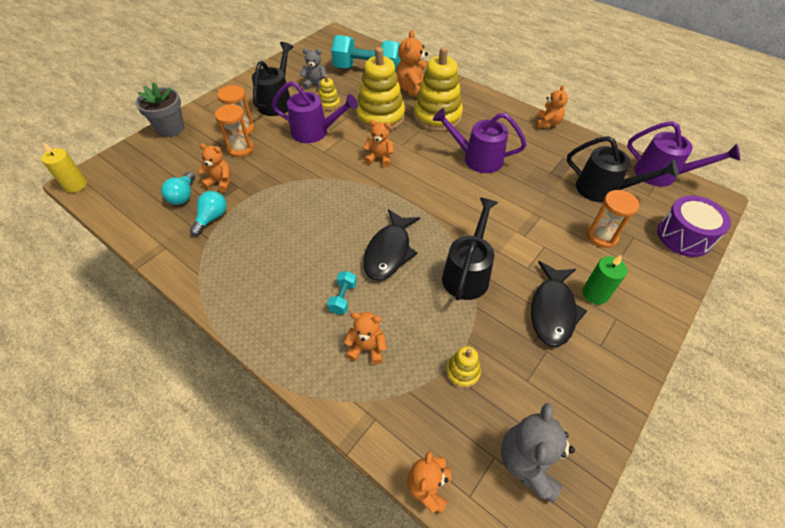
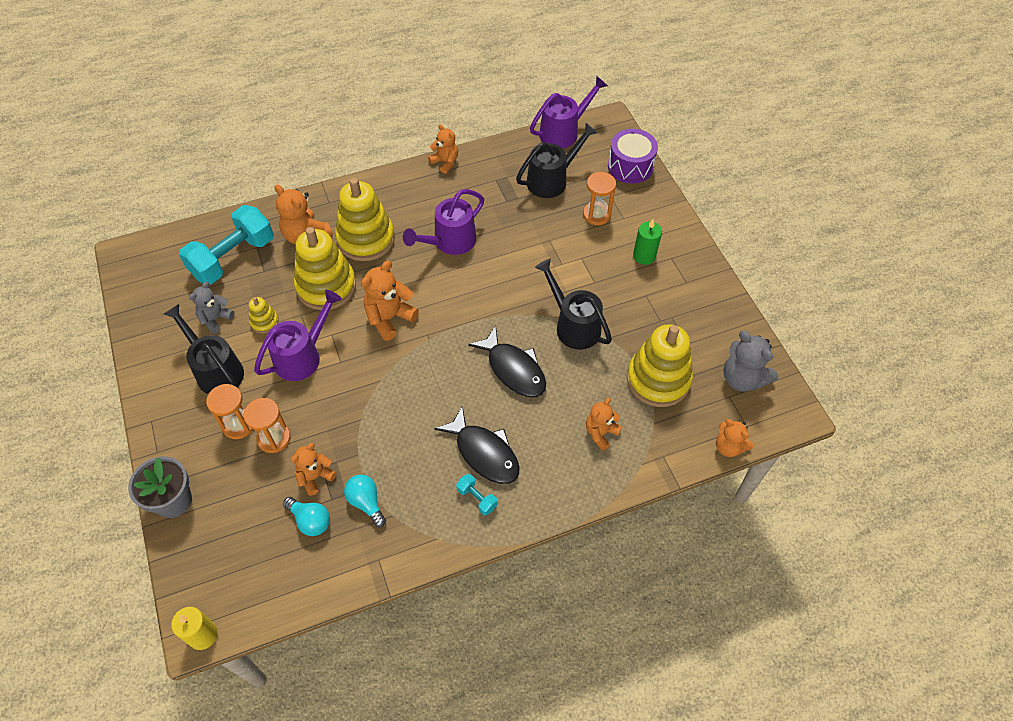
camera: 60 degrees left, 5 degrees up
(343, 298) = (541, 428): turquoise dumbbell -> turquoise dumbbell (477, 498)
(379, 158) = (389, 318): orange teddy bear -> orange teddy bear, size x1.53
(462, 372) = (658, 379): yellow stacking toy -> yellow stacking toy, size x2.19
(552, 310) = (642, 291): black fish -> black fish (484, 453)

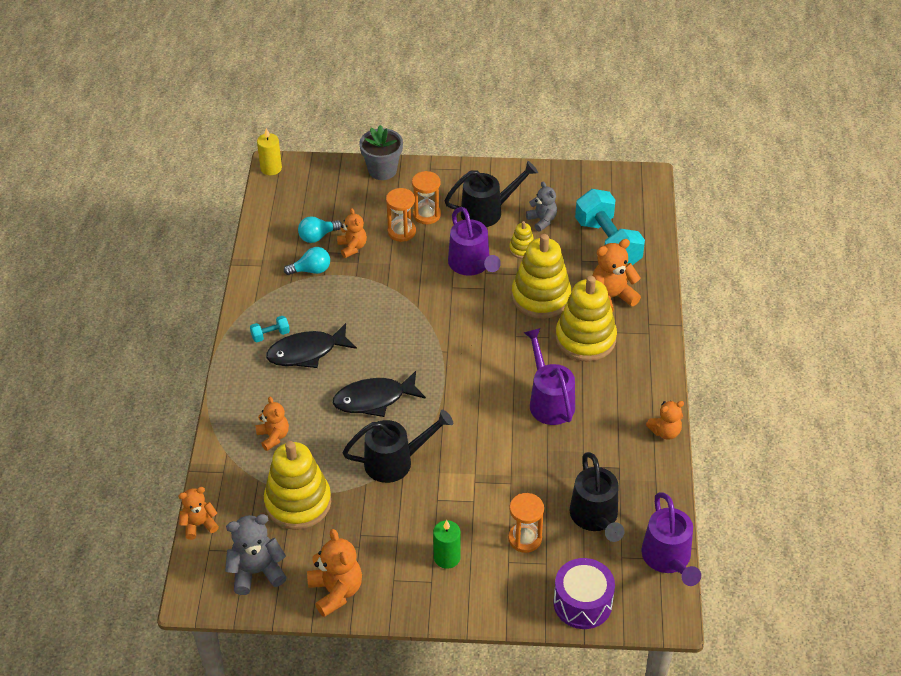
camera: 115 degrees right, 10 degrees down
(389, 318) = (480, 330): orange teddy bear -> orange teddy bear (336, 591)

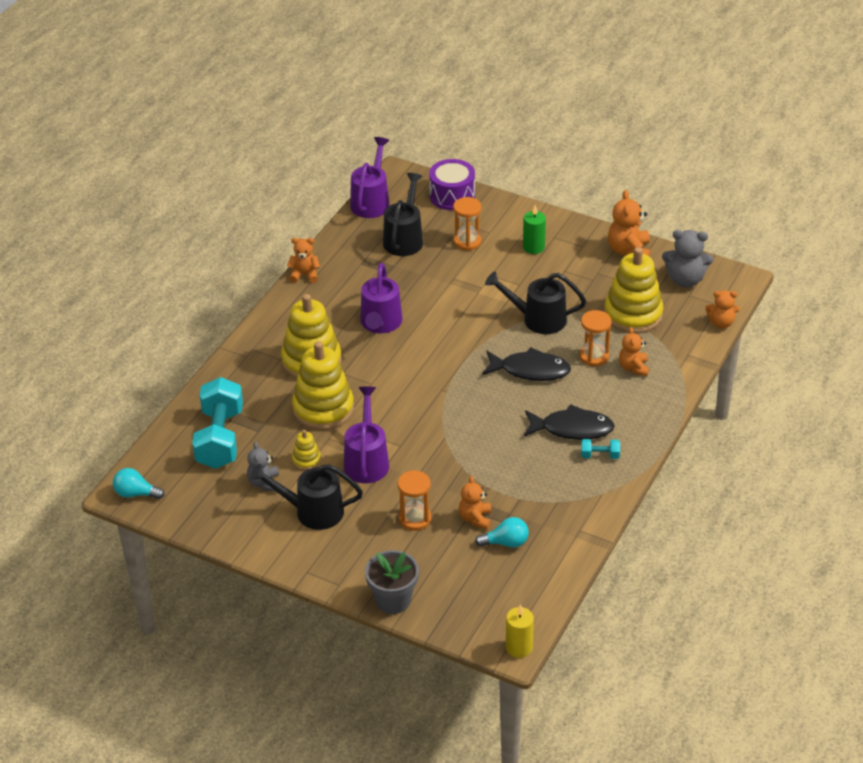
camera: 155 degrees left, 5 degrees down
(311, 270) = (530, 507): turquoise light bulb -> turquoise light bulb (136, 493)
(426, 215) = (377, 529): orange hourglass -> orange hourglass (594, 356)
(611, 297) = (259, 388): orange teddy bear -> none

